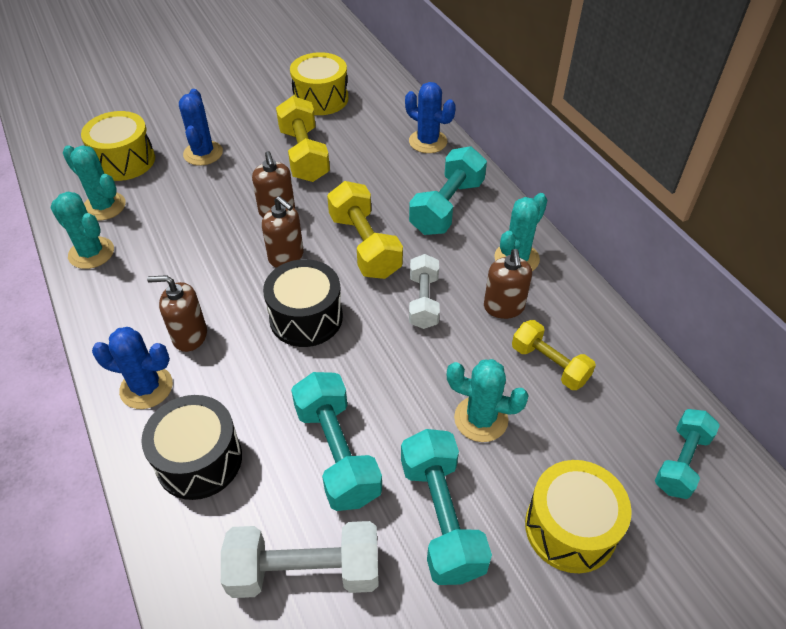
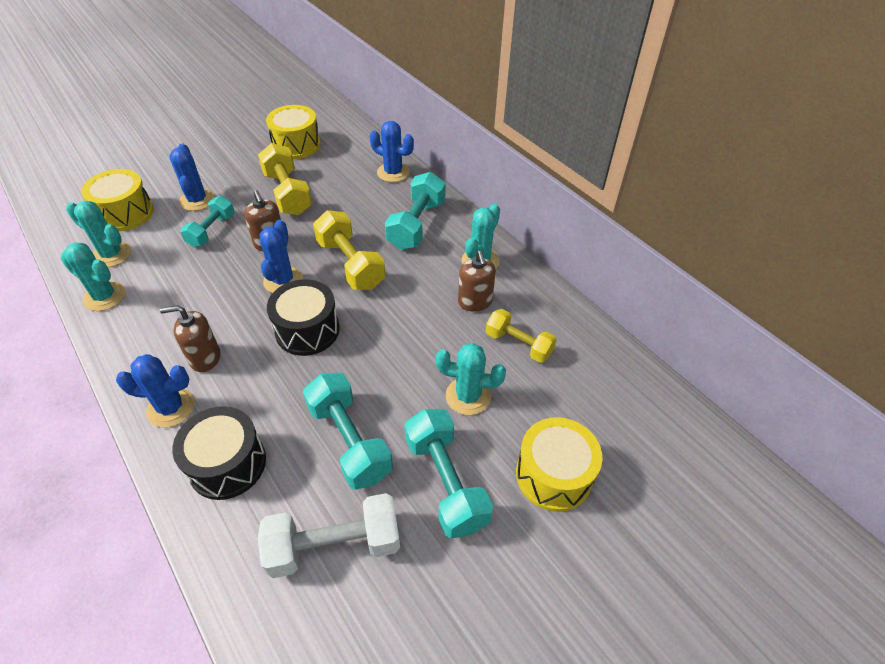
camera: 10 degrees left, 0 degrees up
(286, 256) = (283, 280): brown soap dispenser -> blue cactus
(423, 301) = (407, 305): white dumbbell -> none
(681, 462) = (634, 409): turquoise dumbbell -> turquoise dumbbell (212, 231)

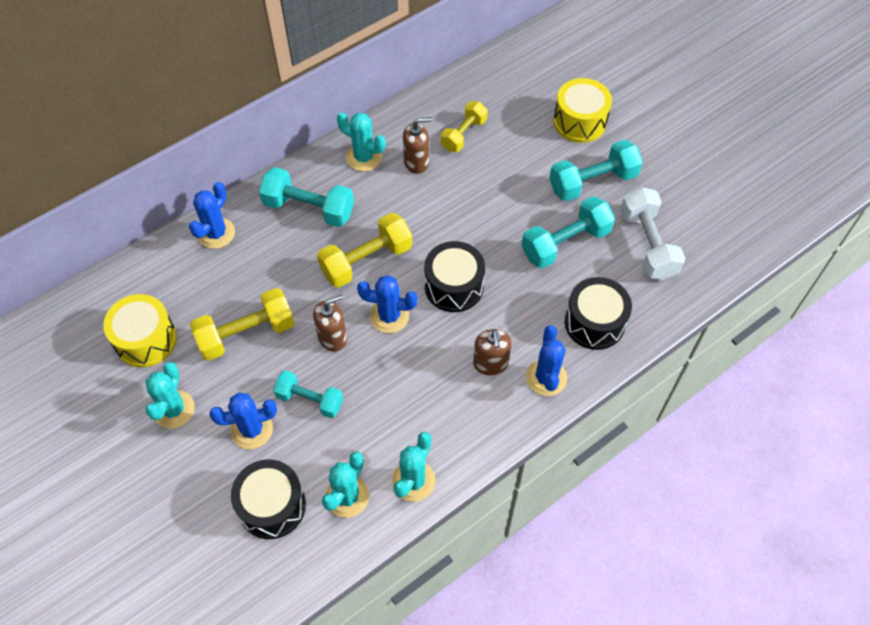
camera: 90 degrees left, 10 degrees up
(125, 213) = (272, 506): yellow drum -> black drum
(468, 396) = (517, 168): turquoise cactus -> turquoise cactus (173, 409)

